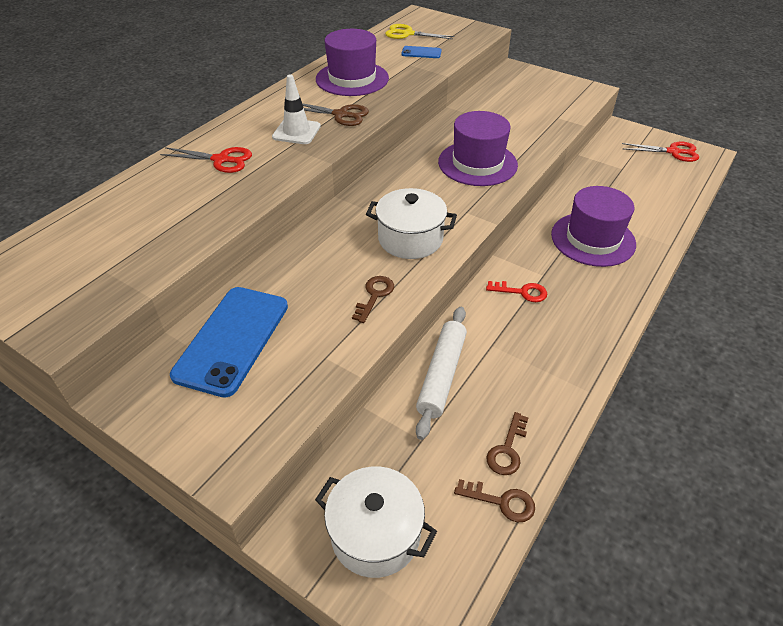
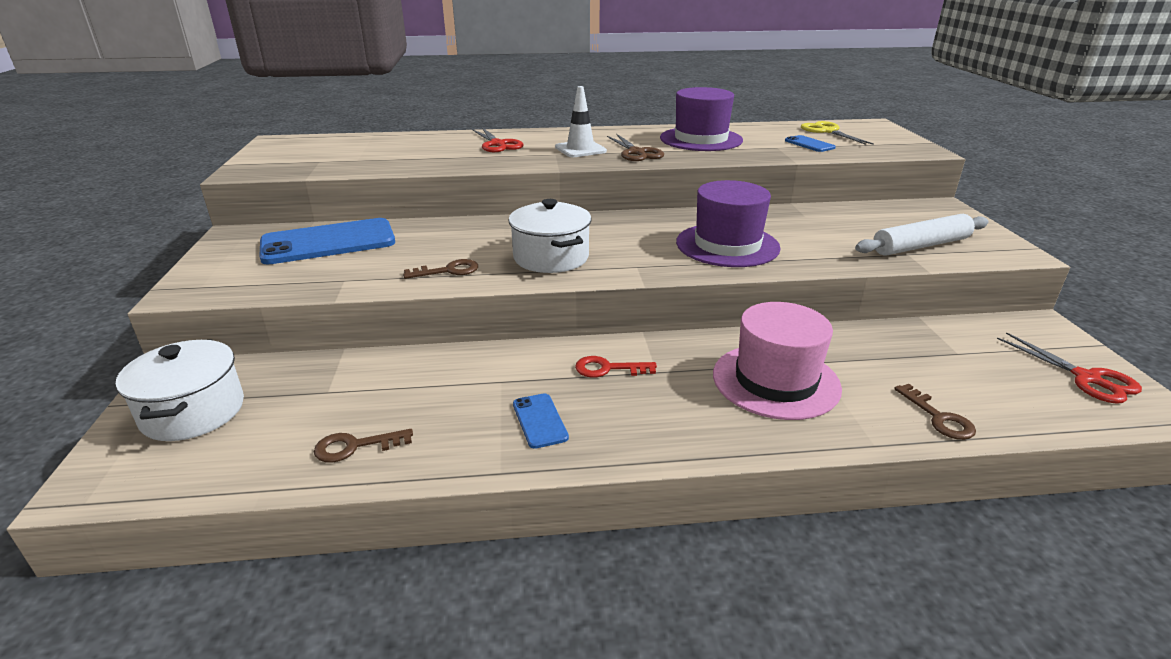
camera: 50 degrees right, 15 degrees down
(441, 375) = (425, 369): white rolling pin -> white rolling pin (920, 246)
(501, 502) = (278, 470): brown key -> brown key (939, 418)
(522, 292) = (608, 369): red key -> red key turned 120 degrees clockwise
(552, 349) = (539, 421): none -> blue phone
(593, 239) = (775, 381): purple hat -> pink hat

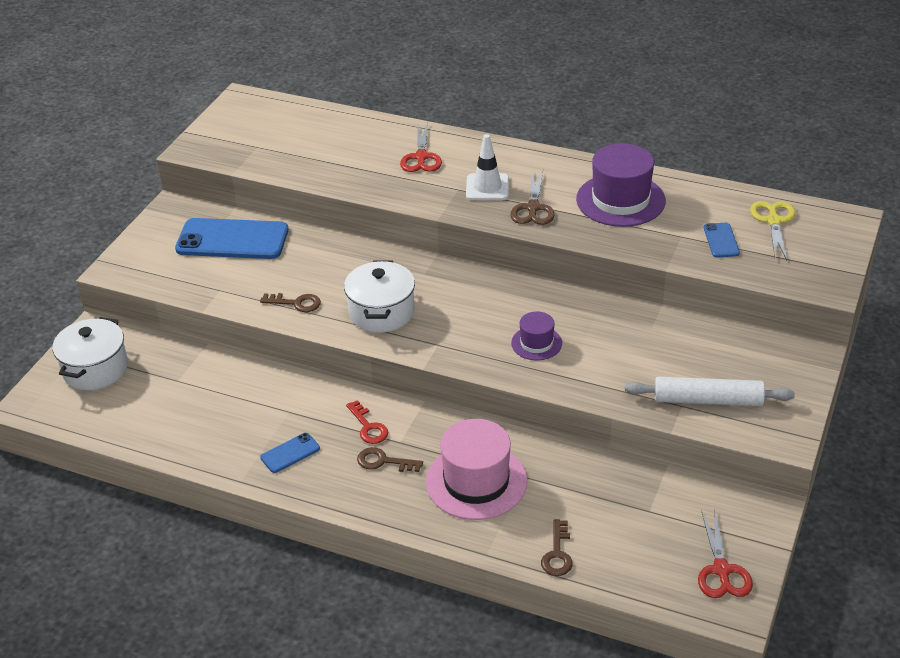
camera: 30 degrees right, 10 degrees up
(355, 446) = (172, 431): brown key -> brown key (383, 461)
(539, 421) = (290, 453): blue phone -> blue phone turned 45 degrees clockwise
(608, 369) = (368, 427): red key -> red key turned 150 degrees counterclockwise
(727, 245) = (536, 343): purple hat -> purple hat, size x0.53

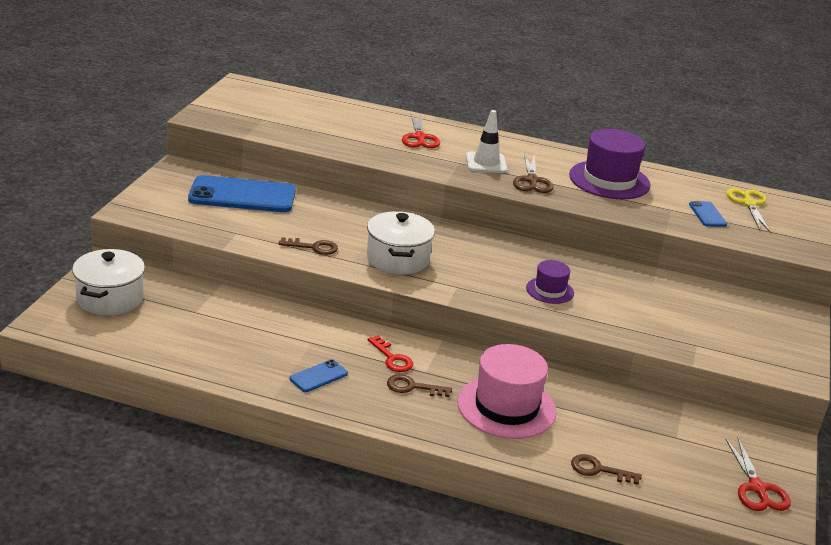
camera: 10 degrees left, 10 degrees down
(557, 554) = (598, 470): brown key -> brown key turned 105 degrees clockwise
(707, 400) = (719, 342): white rolling pin -> none

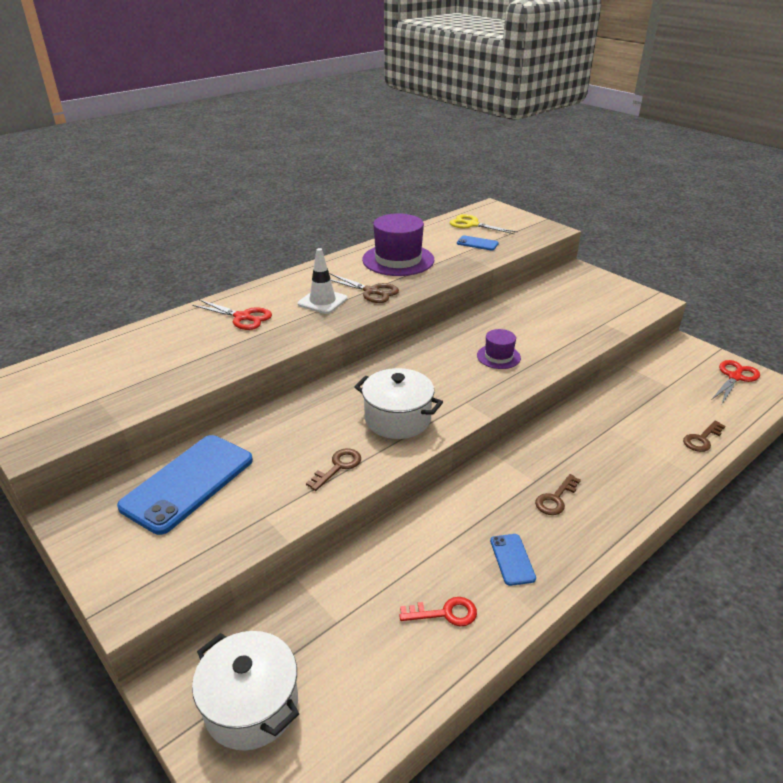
camera: 55 degrees left, 5 degrees up
(392, 358) = (504, 494): red key -> red key (445, 613)
(506, 407) = (605, 454): pink hat -> none
(757, 488) = (735, 377): red scissors -> red scissors turned 75 degrees counterclockwise

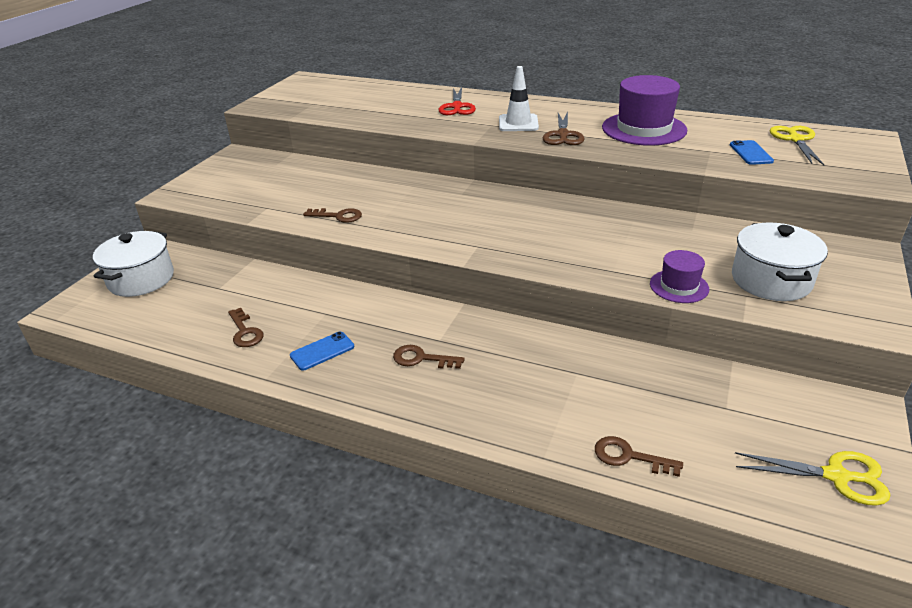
camera: 65 degrees right, 0 degrees up
(188, 483) = (285, 173): blue phone -> none
(397, 419) = (421, 222): white pot -> white pot (771, 280)
(445, 613) = (245, 332): red key -> brown key
(498, 357) = (577, 244): purple hat -> purple hat (679, 286)
(735, 377) = (836, 476): red scissors -> yellow scissors

